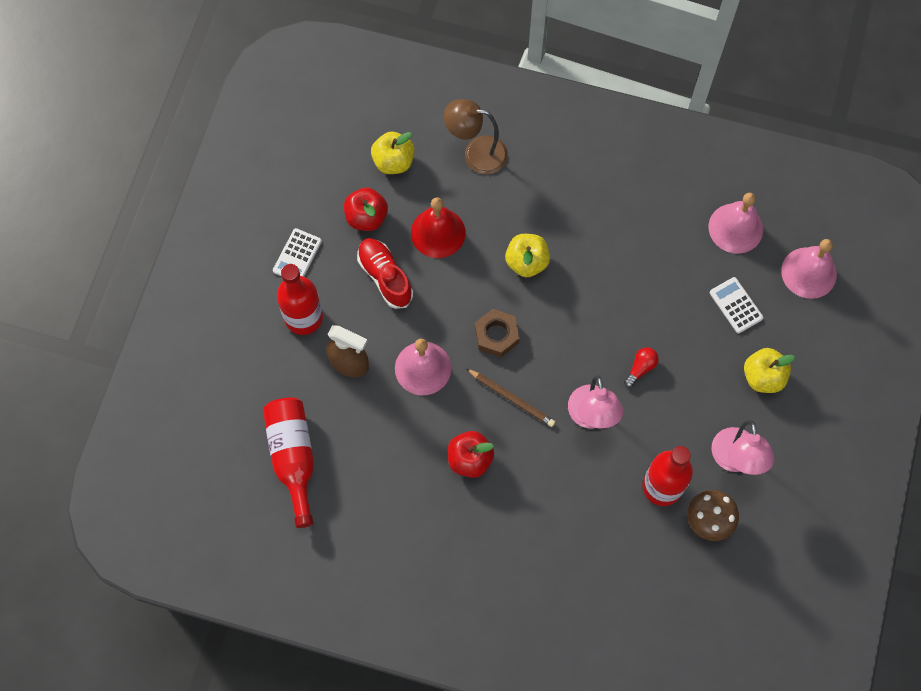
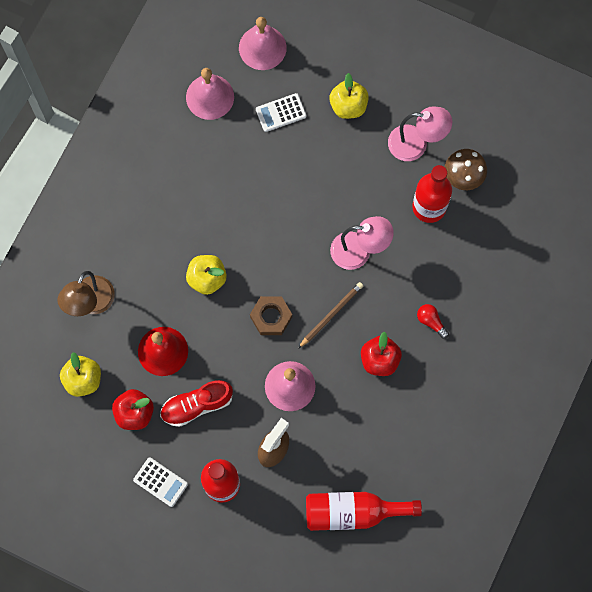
camera: 80 degrees left, 5 degrees up
(640, 368) = (323, 202): red light bulb -> red light bulb (431, 321)

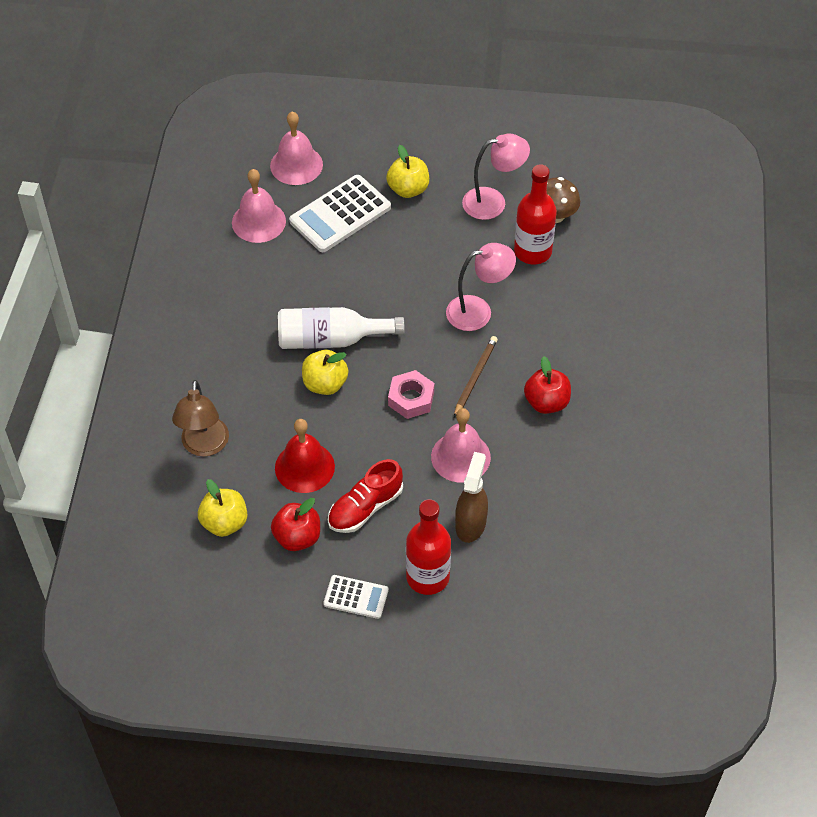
camera: 20 degrees left, 20 degrees down
(227, 237) = (331, 339): none -> white bottle
(271, 317) = (411, 398): brown nut -> pink nut
(281, 113) = (340, 214): white calculator -> white calculator, size x1.80
(353, 512) = (586, 557): red bottle -> none
(431, 321) = (584, 351): red light bulb -> none

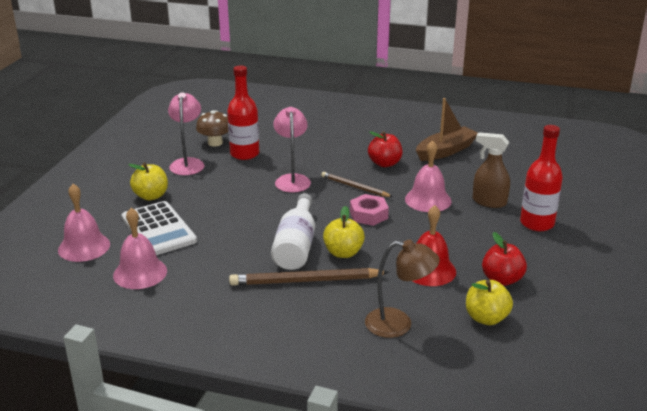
camera: 80 degrees left, 25 degrees down
(266, 358) = (306, 281): none -> brown pencil
(356, 597) = (558, 256): white calculator -> none
(365, 507) = (472, 244): red shoe -> none
(603, 470) = (446, 151): none -> brown boat

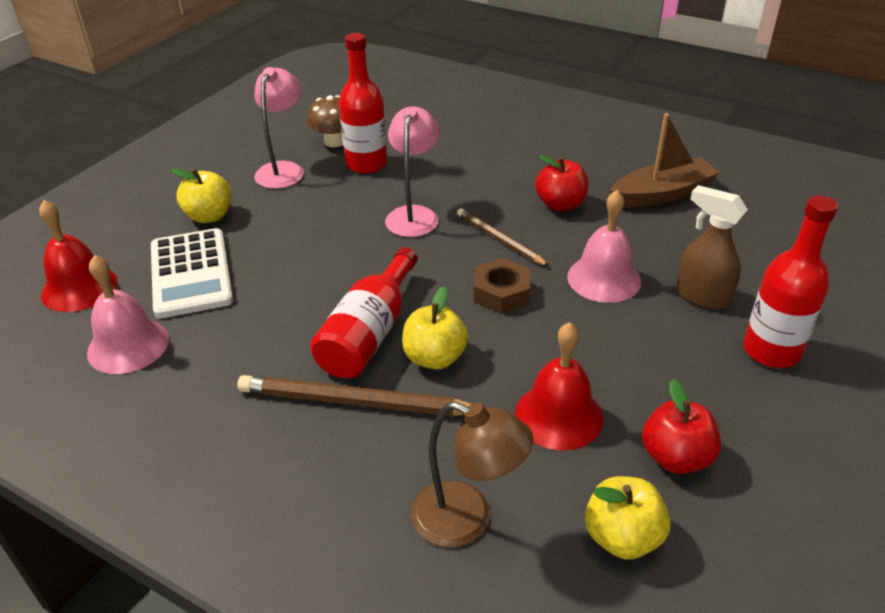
camera: 15 degrees right, 10 degrees up
(84, 247) = (79, 287): pink bell -> red bell
(296, 246) = (369, 333): white bottle -> red bottle
(368, 215) = (501, 293): pink nut -> brown nut

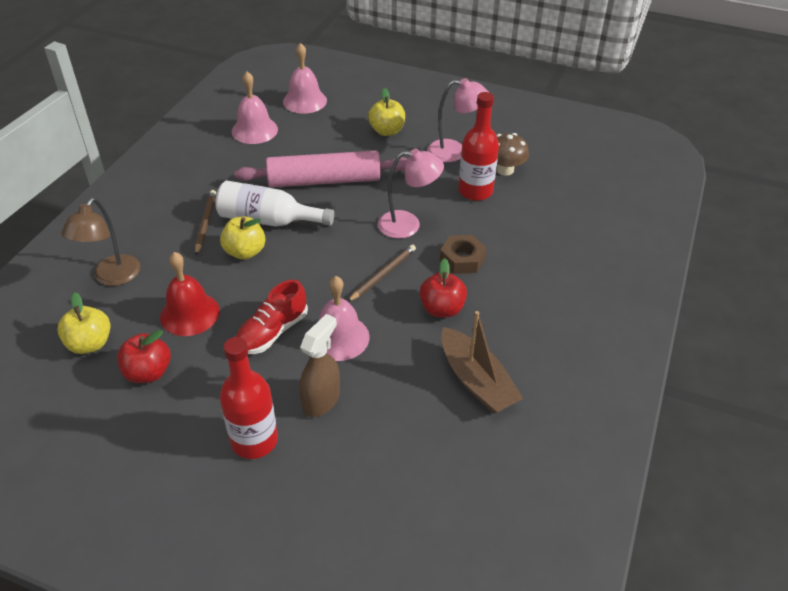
camera: 80 degrees right, 5 degrees up
(79, 287) = (304, 101): red bell -> pink bell
(191, 273) = (322, 137): white calculator -> none
(298, 277) = (324, 181): none -> pink rolling pin
(355, 402) = (205, 223): brown pencil -> brown pencil, size x0.62
(369, 333) = (268, 220): red bottle -> white bottle
(501, 293) = (315, 279): brown nut -> brown nut (462, 259)
(595, 333) = (272, 332): none -> red shoe

